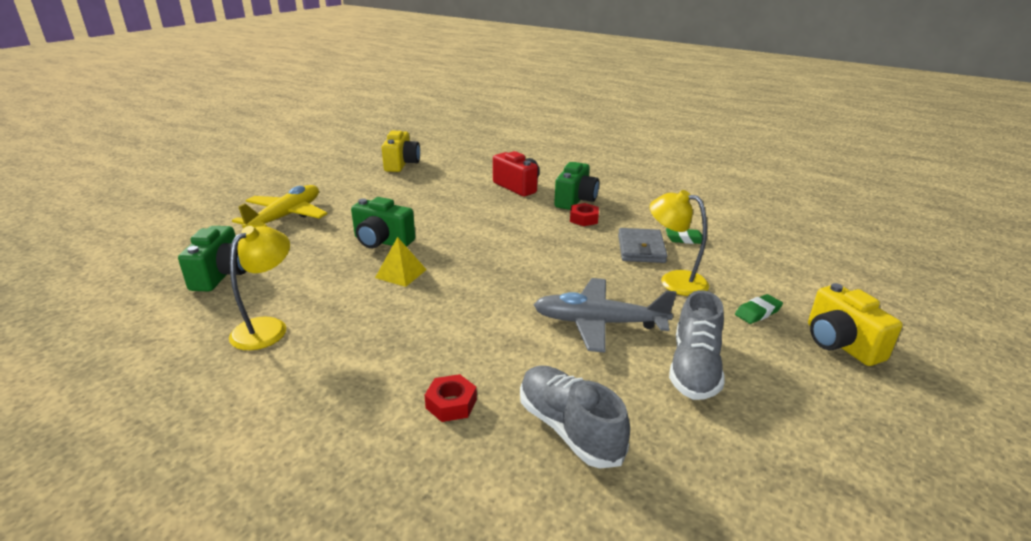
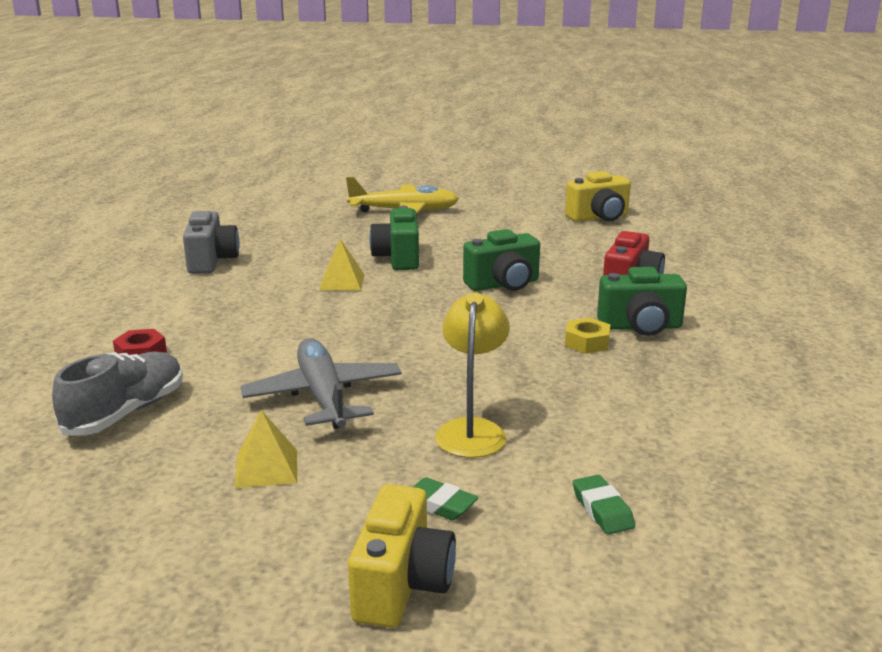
camera: 65 degrees right, 5 degrees down
(222, 275) = (278, 223): green camera -> green camera (503, 284)
(267, 327) = (212, 261): yellow lamp -> grey camera
(583, 219) = (587, 342): red nut -> yellow nut
(641, 249) = (542, 394): grey wallet -> none
(684, 239) = (614, 422): green eraser -> green eraser (602, 509)
(694, 368) = (266, 468): grey shoe -> yellow pyramid
(840, 344) = (402, 585): yellow camera -> yellow camera turned 150 degrees clockwise

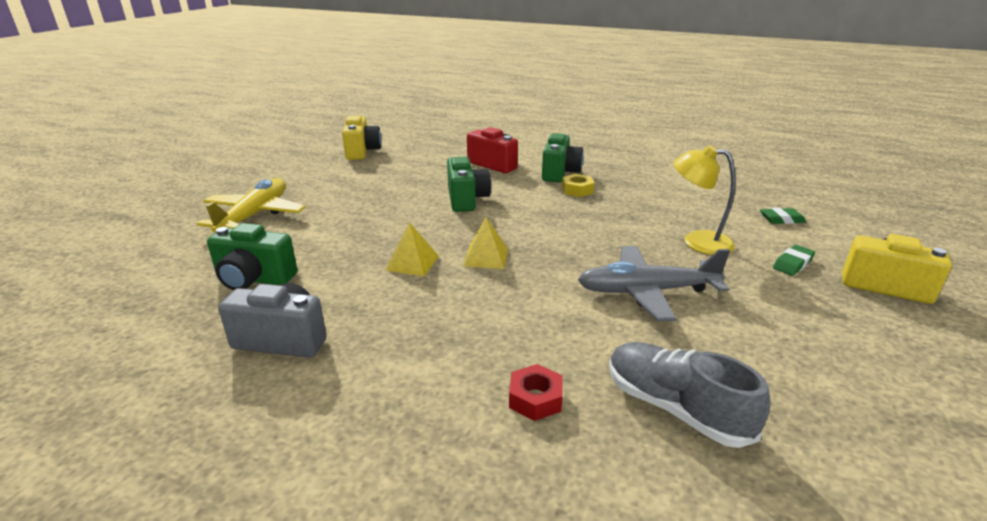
camera: 75 degrees left, 5 degrees up
(266, 468) = (765, 326): yellow pyramid -> yellow pyramid (486, 257)
(398, 258) = (376, 231): green camera -> green camera (254, 279)

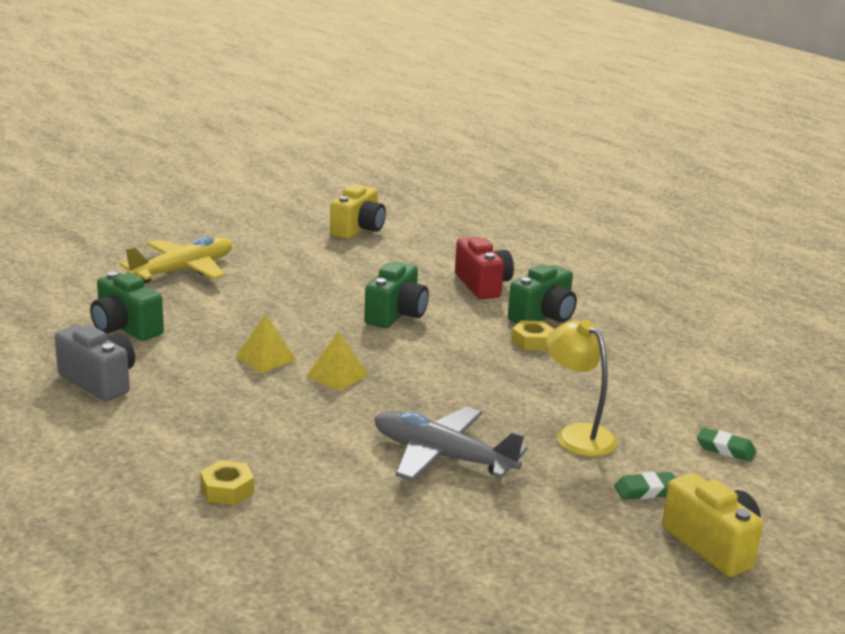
camera: 30 degrees right, 5 degrees down
(535, 399) = (227, 490): red nut -> yellow nut
(675, 408) = (324, 539): grey shoe -> none

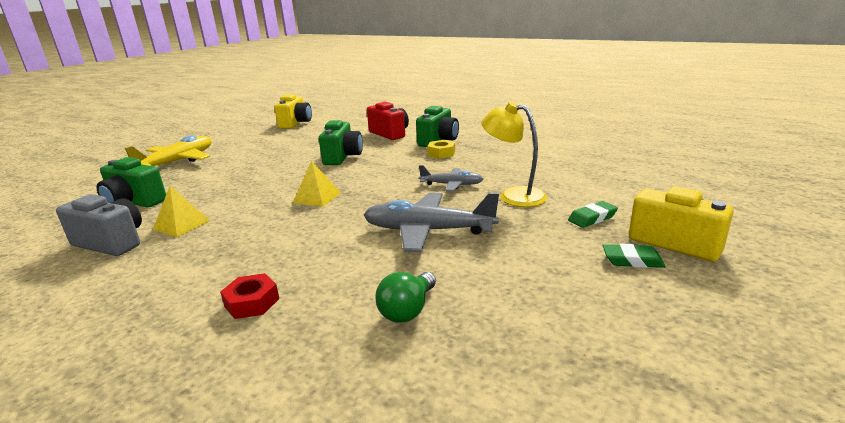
camera: 15 degrees left, 0 degrees up
(227, 490) = (252, 302): yellow nut -> red nut
(266, 358) = (256, 198): yellow pyramid -> yellow pyramid (182, 225)
(371, 538) = (408, 310): none -> green light bulb
(512, 398) = (452, 185): none -> grey plane
(725, 449) = (615, 182): green eraser -> green eraser (632, 260)

